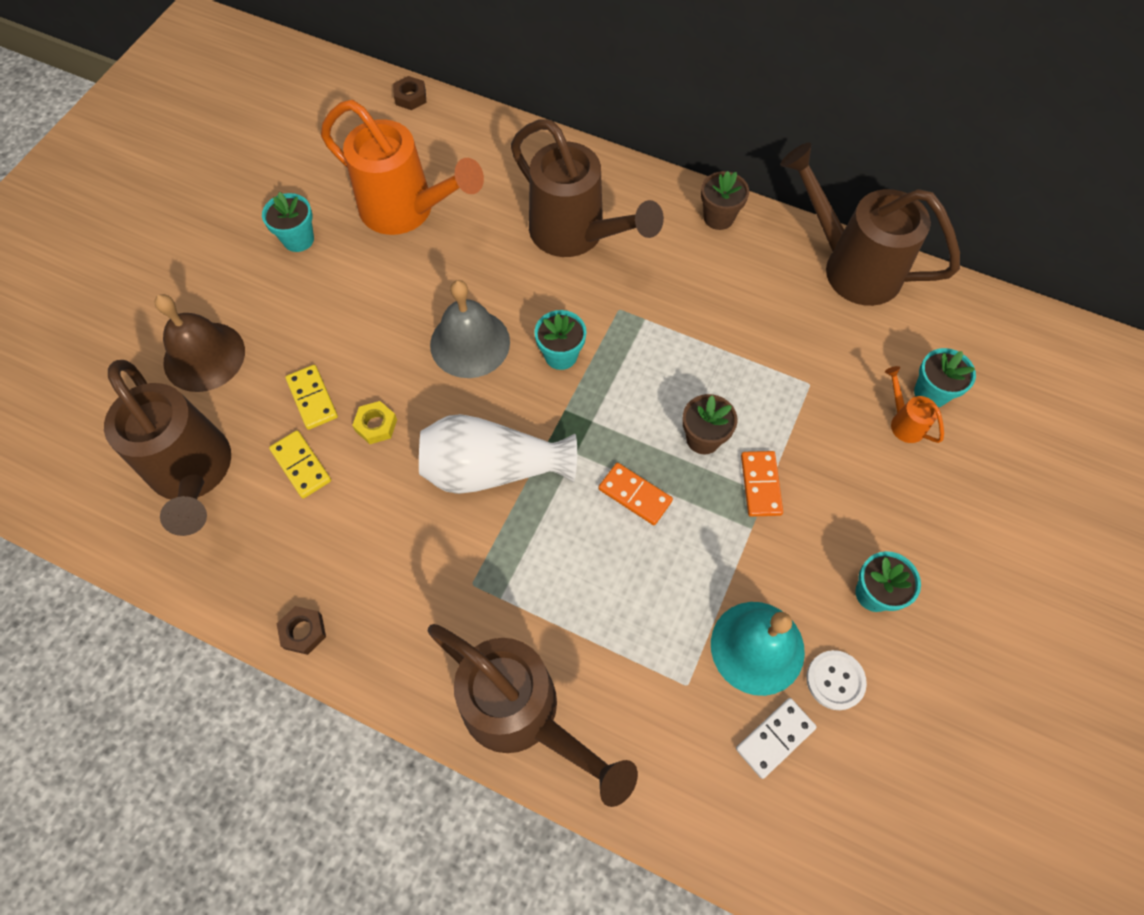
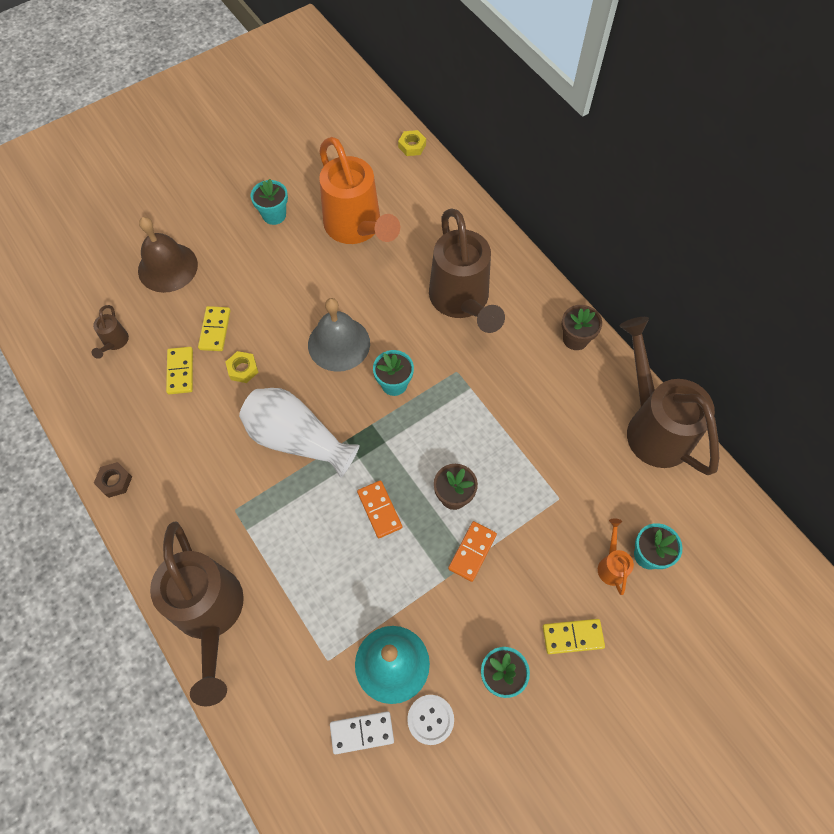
camera: 30 degrees right, 0 degrees up
(194, 474) = (114, 343): brown watering can -> brown watering can, size x0.42
(410, 97) = (412, 146): brown nut -> yellow nut
(915, 513) = (572, 637): none -> yellow domino

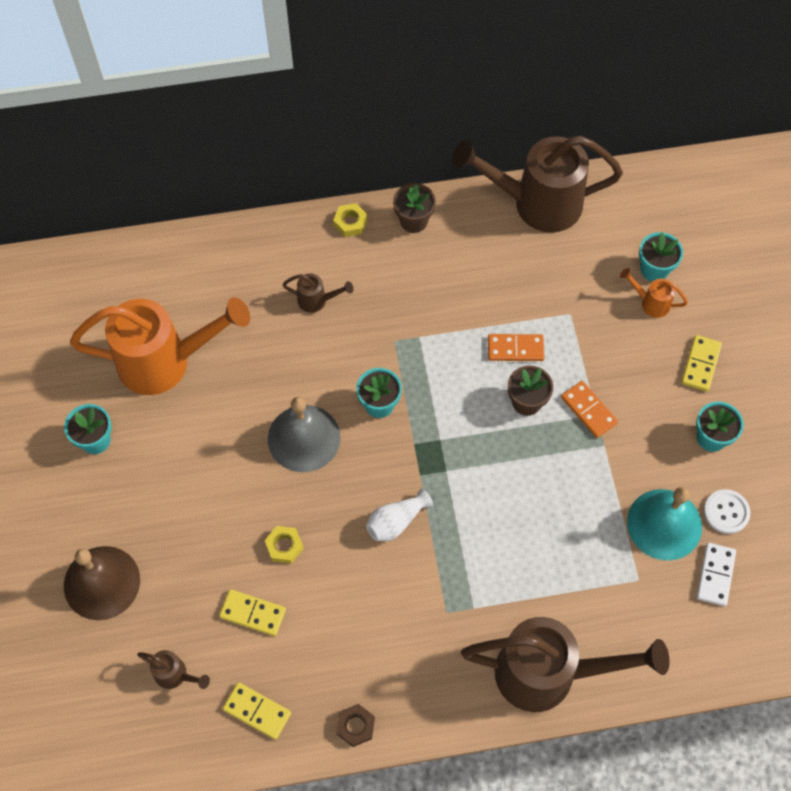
camera: 65 degrees left, 0 degrees up
(215, 330) = (218, 558): yellow domino -> yellow domino (257, 711)
(297, 439) = (396, 521): white vase -> white vase, size x0.52
(379, 510) = (510, 474): orange domino -> orange domino (515, 349)
(412, 146) = (85, 260): yellow nut -> yellow nut (350, 222)
(462, 302) = (317, 300): brown watering can -> brown watering can, size x0.42

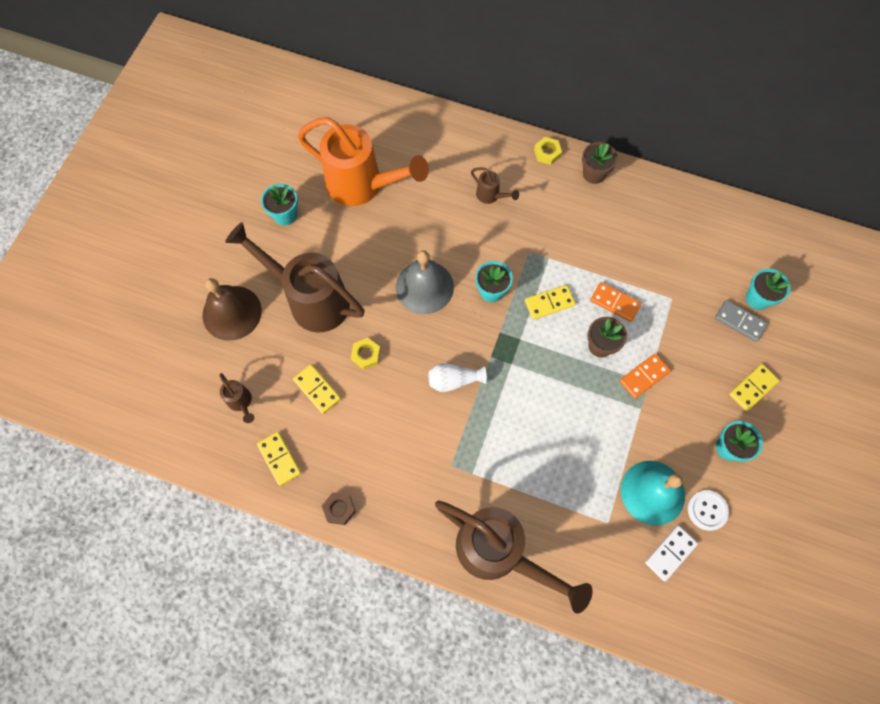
camera: 30 degrees right, 5 degrees up
(448, 385) = (549, 303): none -> yellow domino
(536, 203) = (693, 205): brown watering can -> brown watering can (310, 299)
(588, 410) = (644, 376): orange domino -> orange domino turned 60 degrees clockwise
(650, 303) = (740, 321): orange watering can -> grey domino

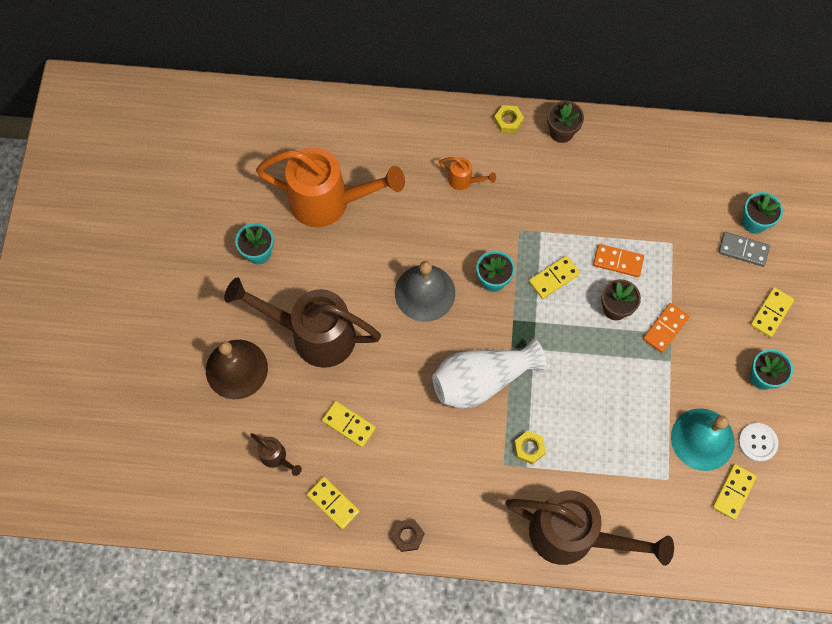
camera: 15 degrees left, 0 degrees up
(366, 355) = (387, 377): yellow nut -> yellow nut (529, 448)
(454, 380) = (482, 380): white vase -> white vase, size x1.92
(491, 196) = (464, 181): brown watering can -> orange watering can
(670, 553) = (733, 492): white domino -> yellow domino

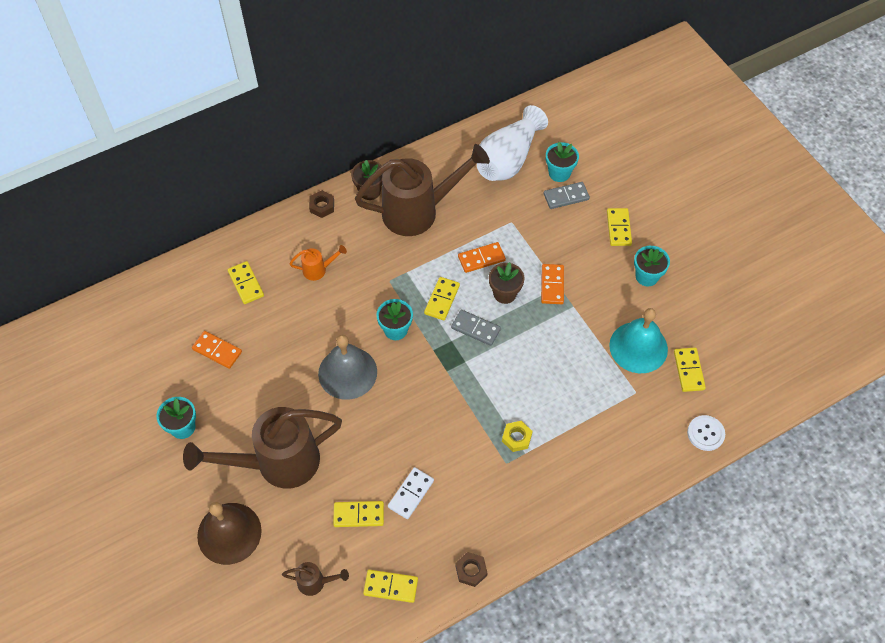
camera: 35 degrees left, 10 degrees down
(329, 202) = (217, 351): orange watering can -> orange domino
(393, 155) = (246, 284): none -> yellow domino
(404, 436) = (410, 494): none -> white domino
(482, 380) = (442, 410): white vase -> white vase (508, 159)
(508, 121) = (322, 206): yellow nut -> brown nut
(565, 325) = (476, 328): none -> grey domino
(574, 536) = (599, 481): brown watering can -> brown watering can (419, 211)
(757, 442) = (678, 324): white button -> white button (705, 433)

